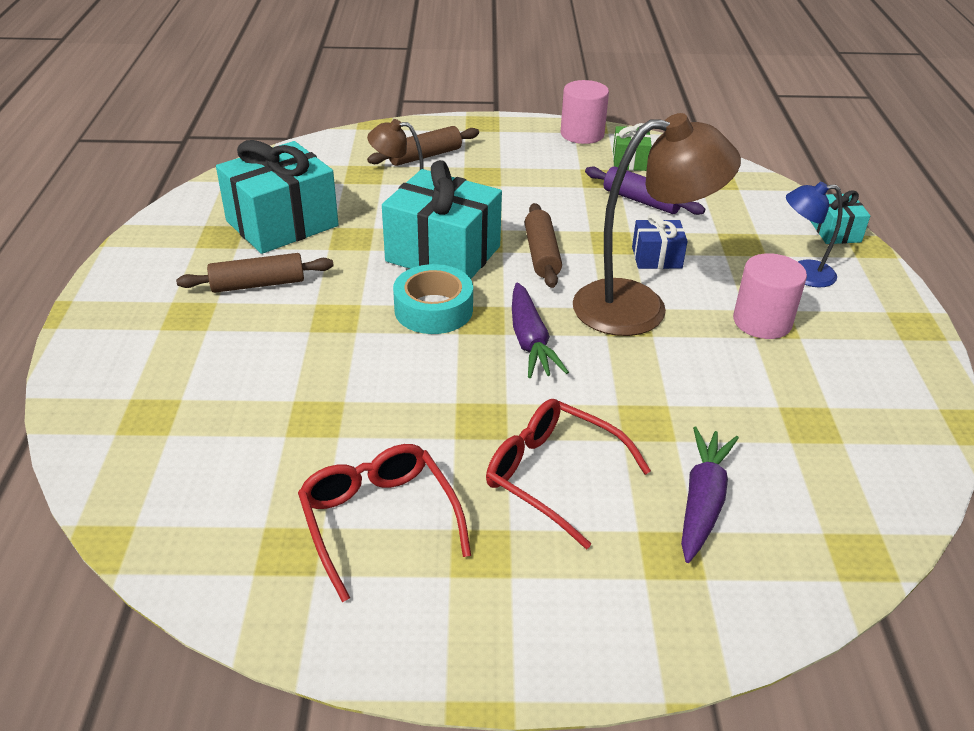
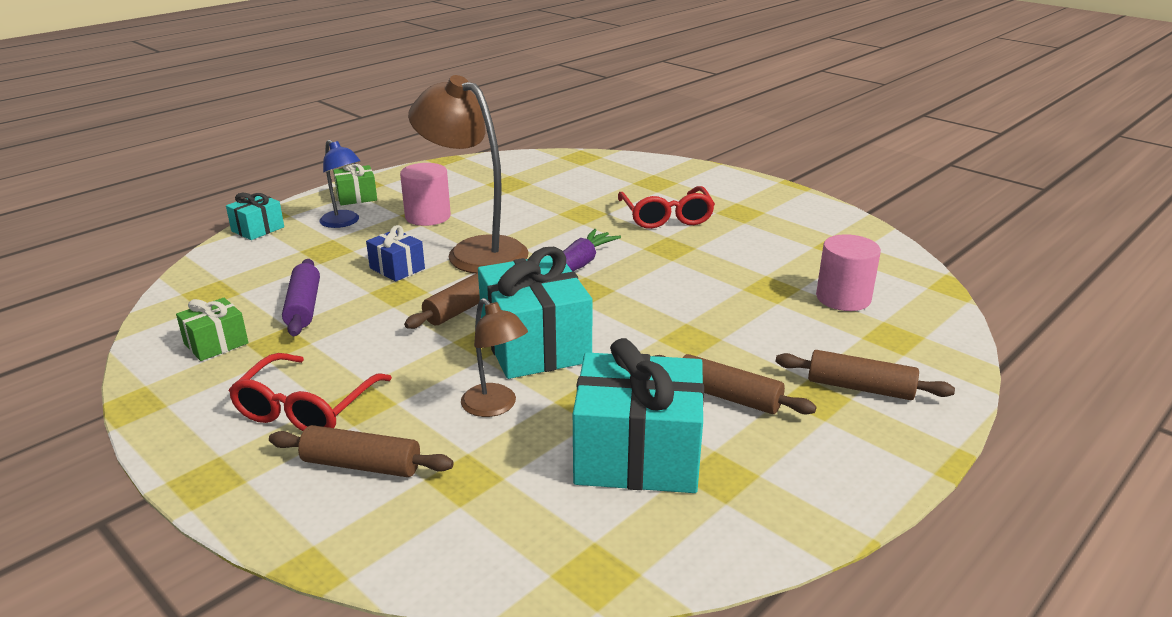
camera: 135 degrees left, 10 degrees down
(157, 341) = (860, 388): none -> brown rolling pin
(378, 519) = (779, 238): red glasses -> red glasses (305, 409)
(433, 309) = (609, 310): turquoise tape -> none
(582, 134) = (169, 397): pink cylinder -> pink cylinder (843, 298)
(702, 501) = (612, 186): purple carrot -> none
(873, 307) = (357, 197): none -> green gift

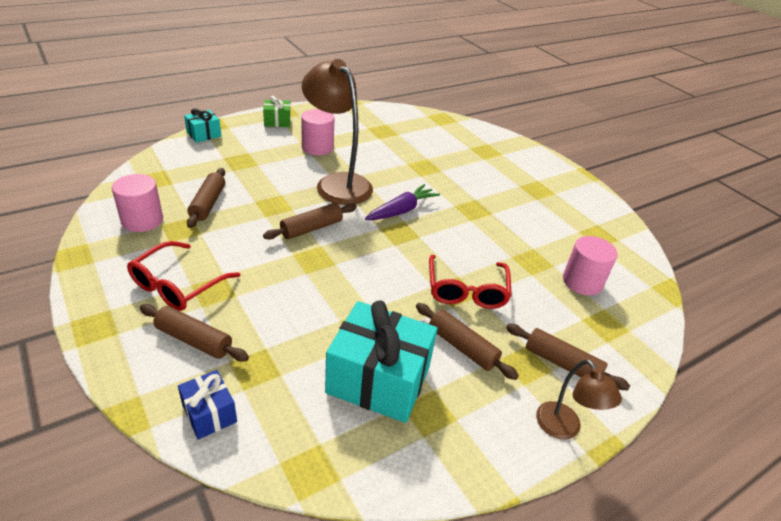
camera: 10 degrees right, 10 degrees up
(216, 343) = (142, 220): green gift -> pink cylinder
(304, 307) = (208, 204): purple rolling pin -> brown rolling pin
(344, 222) = (261, 141): blue lamp -> none
(397, 268) = (280, 186): blue gift -> blue gift (209, 413)
(495, 407) = (299, 315): brown lamp -> brown lamp (564, 429)
(535, 345) = (346, 270): turquoise gift -> none
(666, 217) = (482, 183): red glasses -> red glasses (466, 291)

